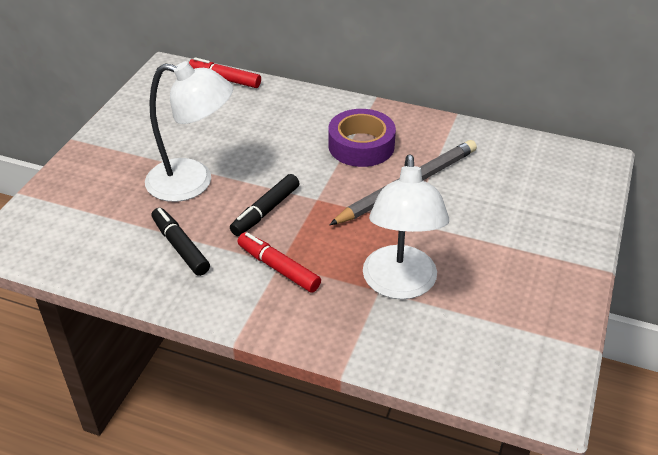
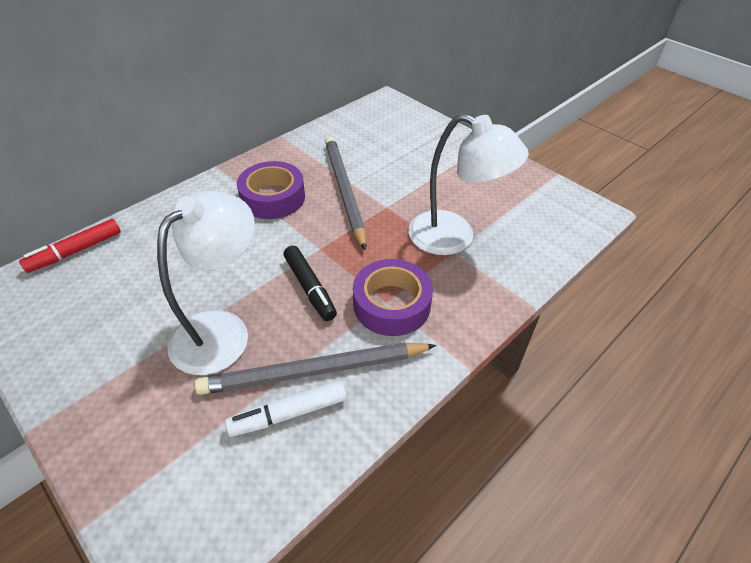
camera: 65 degrees left, 5 degrees up
(135, 248) = (289, 413): none -> white marker
(180, 247) = (314, 371): black marker -> grey pencil
(278, 268) = (391, 304): red marker -> purple tape

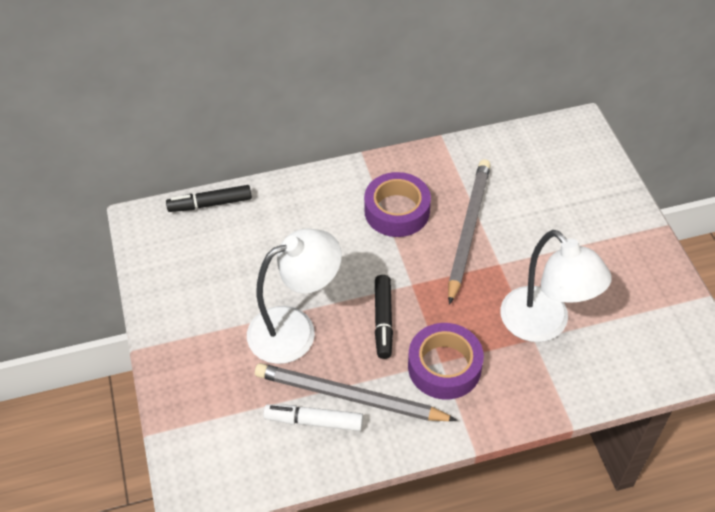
camera: 30 degrees right, 5 degrees up
(75, 251) = (210, 204): red marker -> black marker

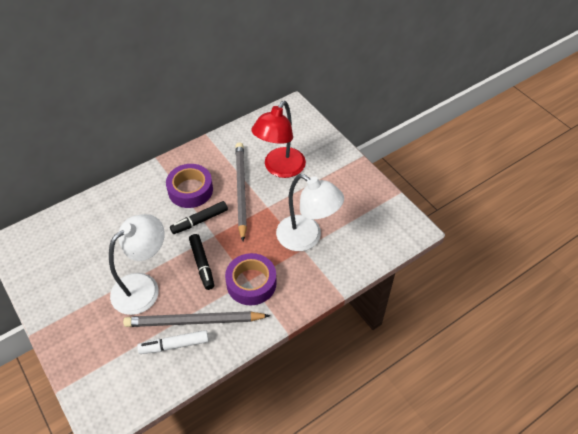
camera: 20 degrees left, 0 degrees up
(210, 204) = (59, 218): black marker -> black marker (199, 221)
(534, 213) = (280, 169): none -> red lamp

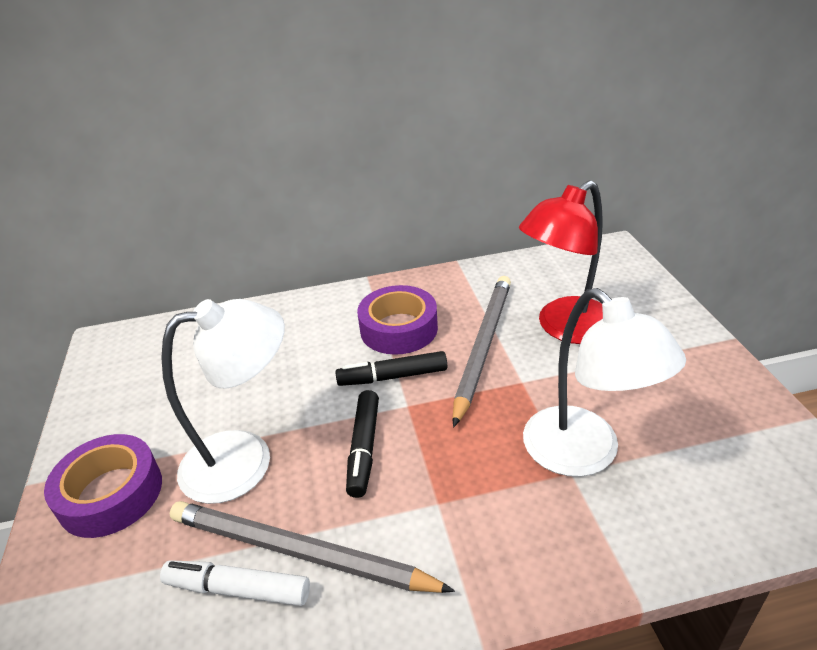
camera: 25 degrees right, 15 degrees down
(251, 283) = (442, 510): purple tape -> purple tape (111, 494)

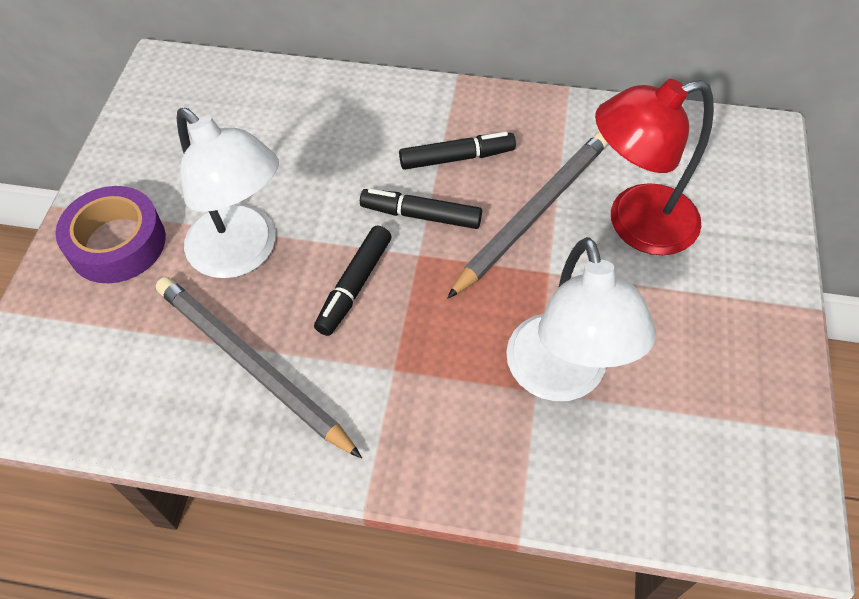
camera: 20 degrees right, 20 degrees up
(238, 589) = (189, 377): white marker -> none
(245, 459) = (243, 254): white lamp -> white lamp turned 45 degrees clockwise
(399, 328) = (457, 158): purple tape -> black marker

